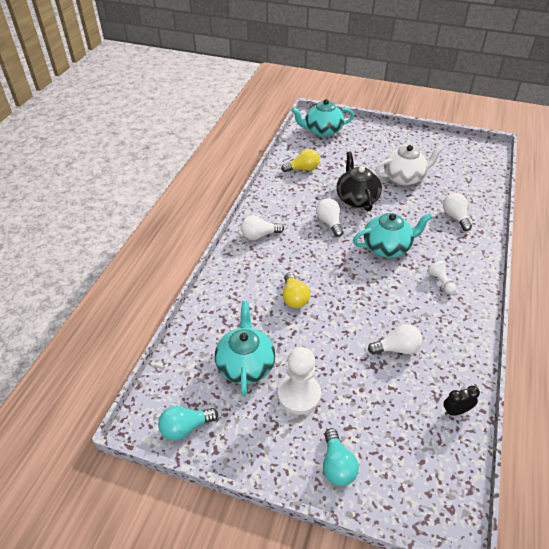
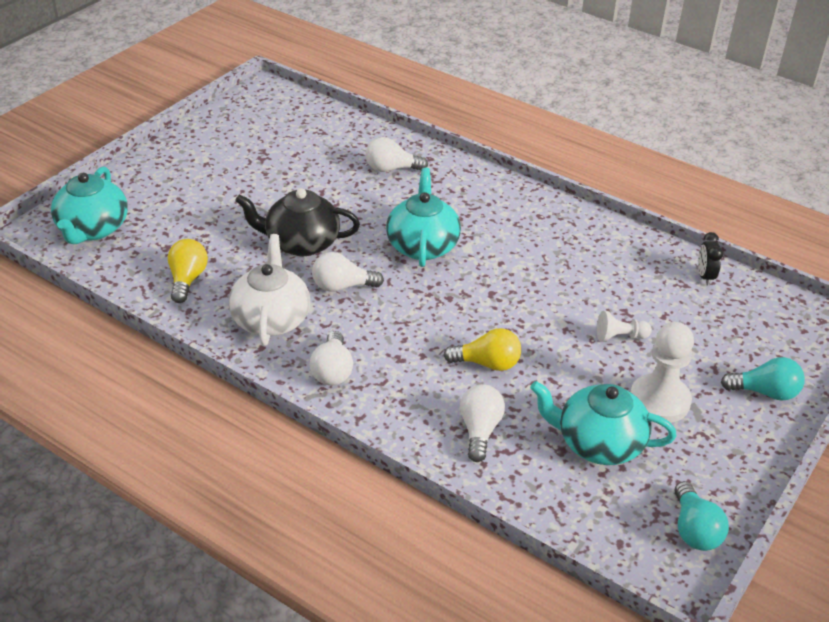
camera: 75 degrees left, 5 degrees down
(397, 348) = (606, 293): white light bulb -> white light bulb (479, 430)
(404, 178) = (280, 183): white teapot -> white teapot (271, 319)
(441, 282) = (507, 222): white pawn -> white pawn (620, 337)

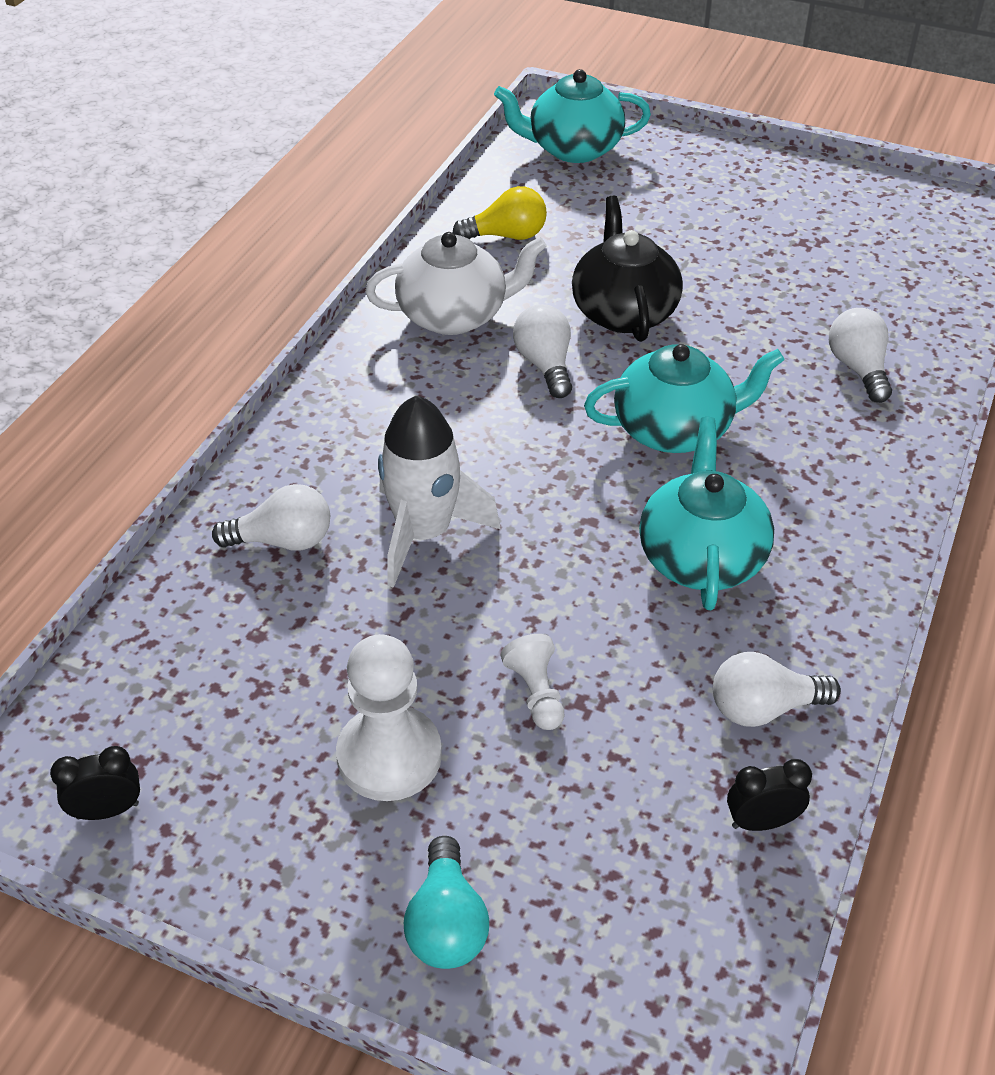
camera: 80 degrees right, 5 degrees up
(332, 371) = (370, 384): white light bulb -> white light bulb (763, 708)
(487, 363) = (424, 533): yellow light bulb -> white rocket
(598, 443) = (277, 678): turquoise teapot -> turquoise teapot (701, 557)
(694, 530) = (107, 810): turquoise light bulb -> black clock

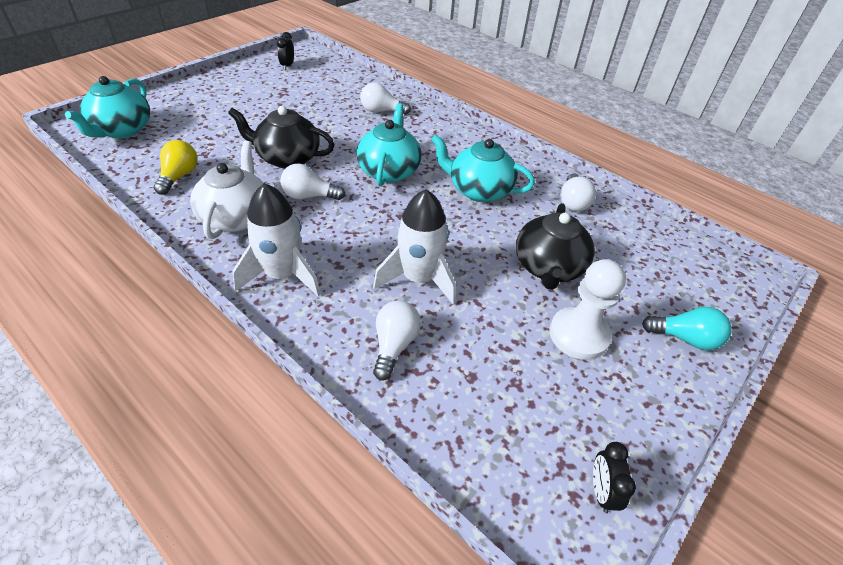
camera: 75 degrees left, 0 degrees up
(364, 397) = (282, 275): none -> white rocket
(536, 693) = (548, 267): white pawn -> black teapot
(761, 822) = (632, 222): black clock -> black clock (287, 66)

